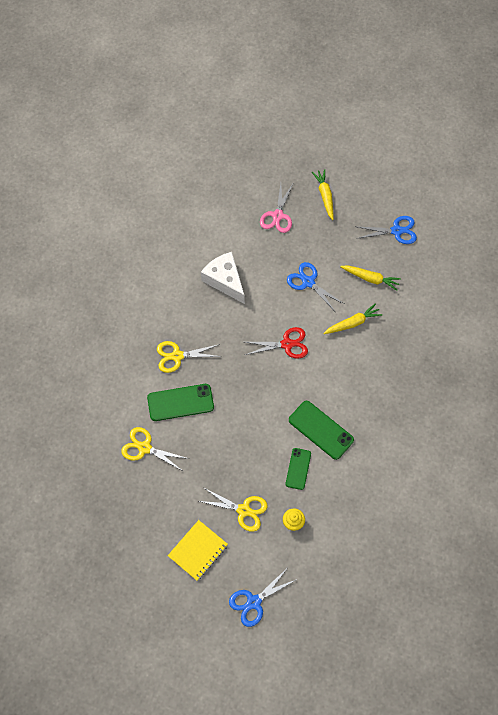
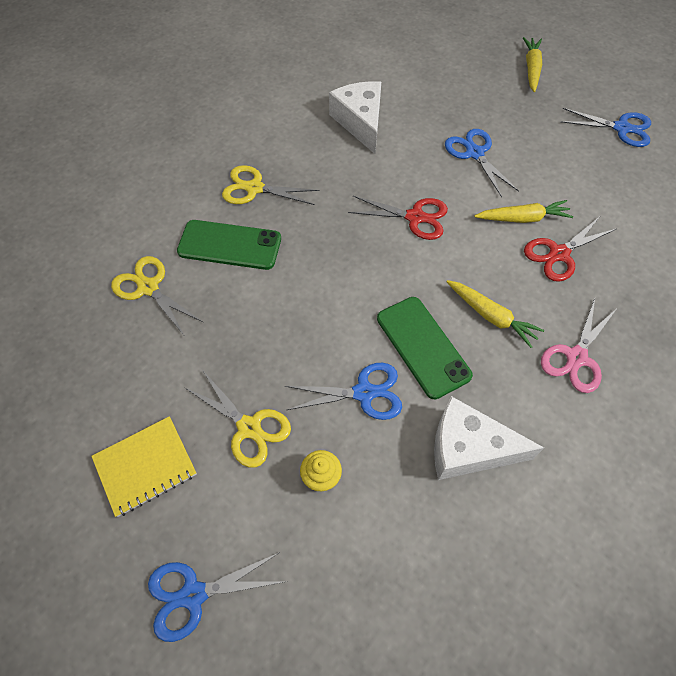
camera: 20 degrees right, 5 degrees down
(278, 215) = (460, 73): pink scissors -> pink scissors (576, 357)
(298, 469) = (364, 392): green phone -> blue scissors
(364, 480) = (468, 448): none -> white cheese
(370, 279) = (567, 172): yellow carrot -> yellow carrot (491, 316)
(381, 342) = (559, 254): none -> red scissors

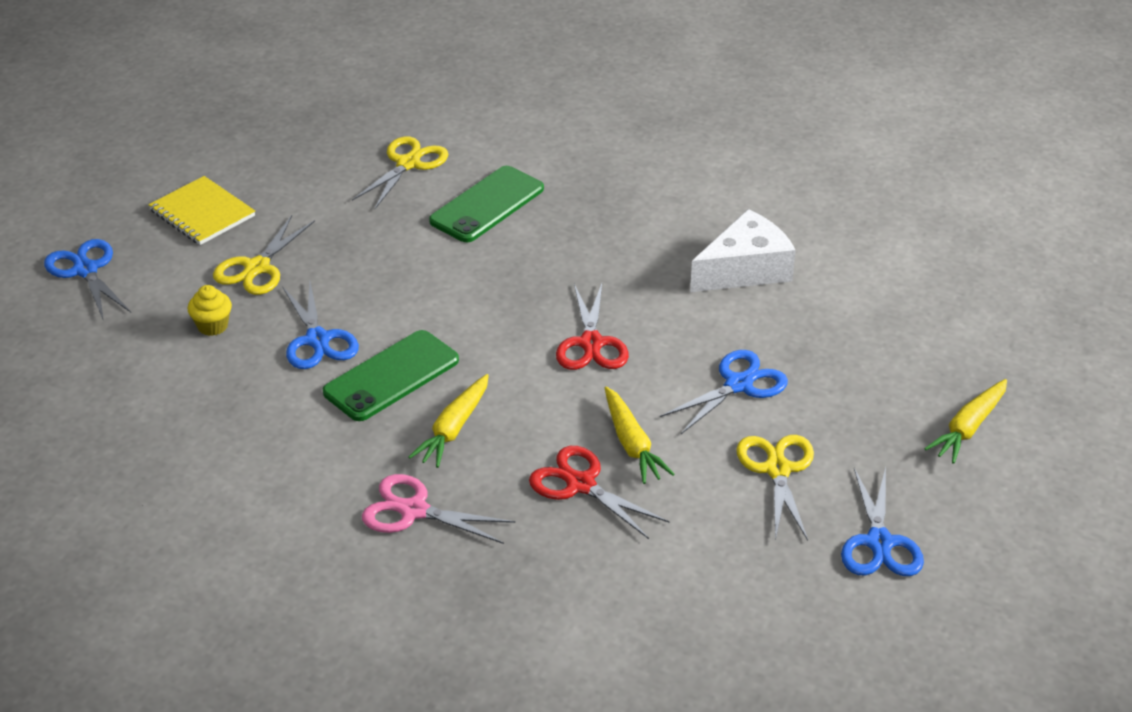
camera: 75 degrees right, 20 degrees down
(230, 245) = (487, 205): green phone -> green phone turned 45 degrees clockwise
(254, 188) = (582, 205): yellow scissors -> yellow scissors (777, 469)
(468, 448) = (267, 428): white cheese -> none
(531, 69) = (968, 428): yellow carrot -> yellow carrot turned 135 degrees clockwise

